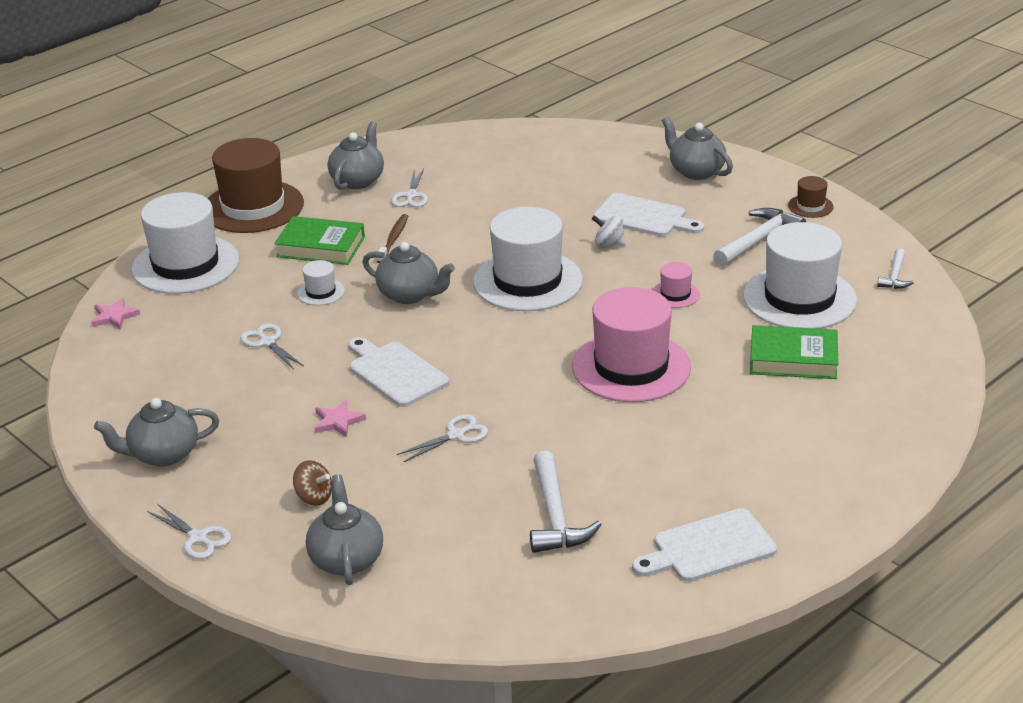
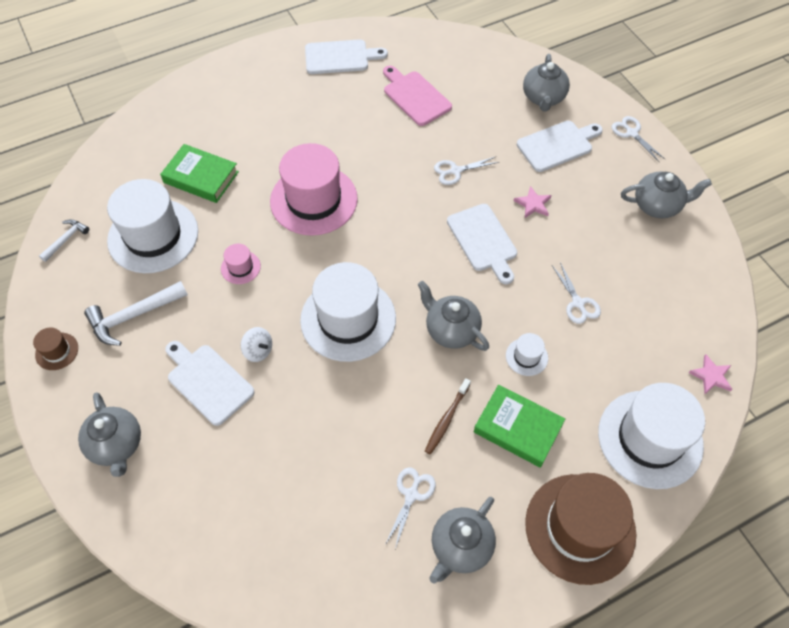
camera: 165 degrees left, 25 degrees up
(314, 497) = (557, 145): brown spinning top -> white cutting board
(555, 516) = (415, 96): white hammer -> pink cutting board

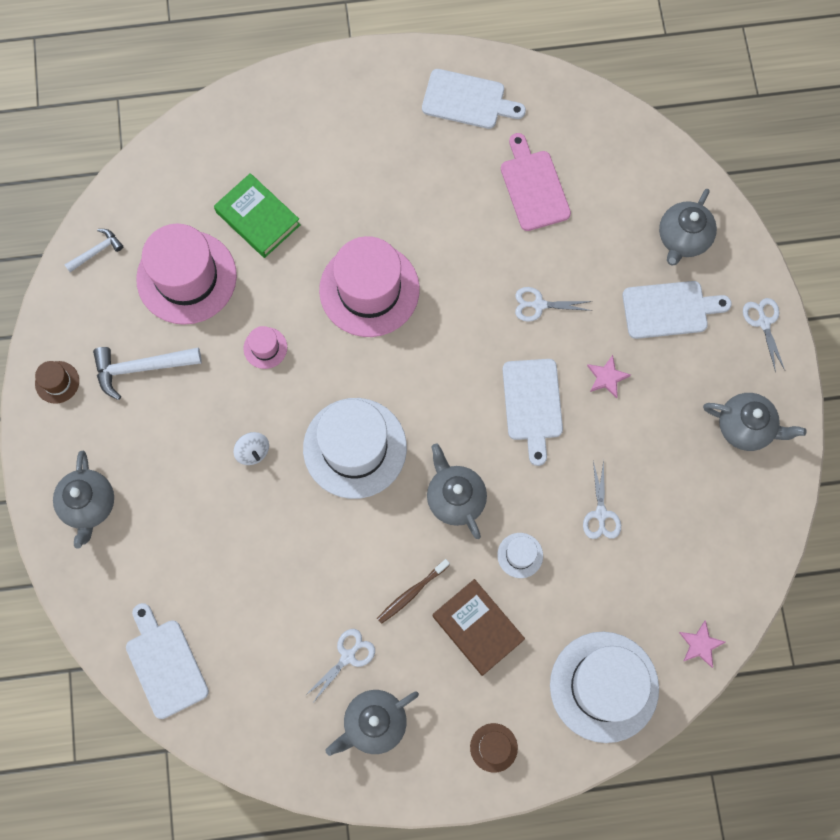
camera: 20 degrees right, 15 degrees up
(153, 236) = (186, 277): white hat -> pink hat
(208, 382) = (193, 468): white cutting board -> white cutting board (165, 664)
(518, 428) = (477, 628): green book -> brown book
(580, 528) = (493, 747): brown hat -> brown hat, size x0.43

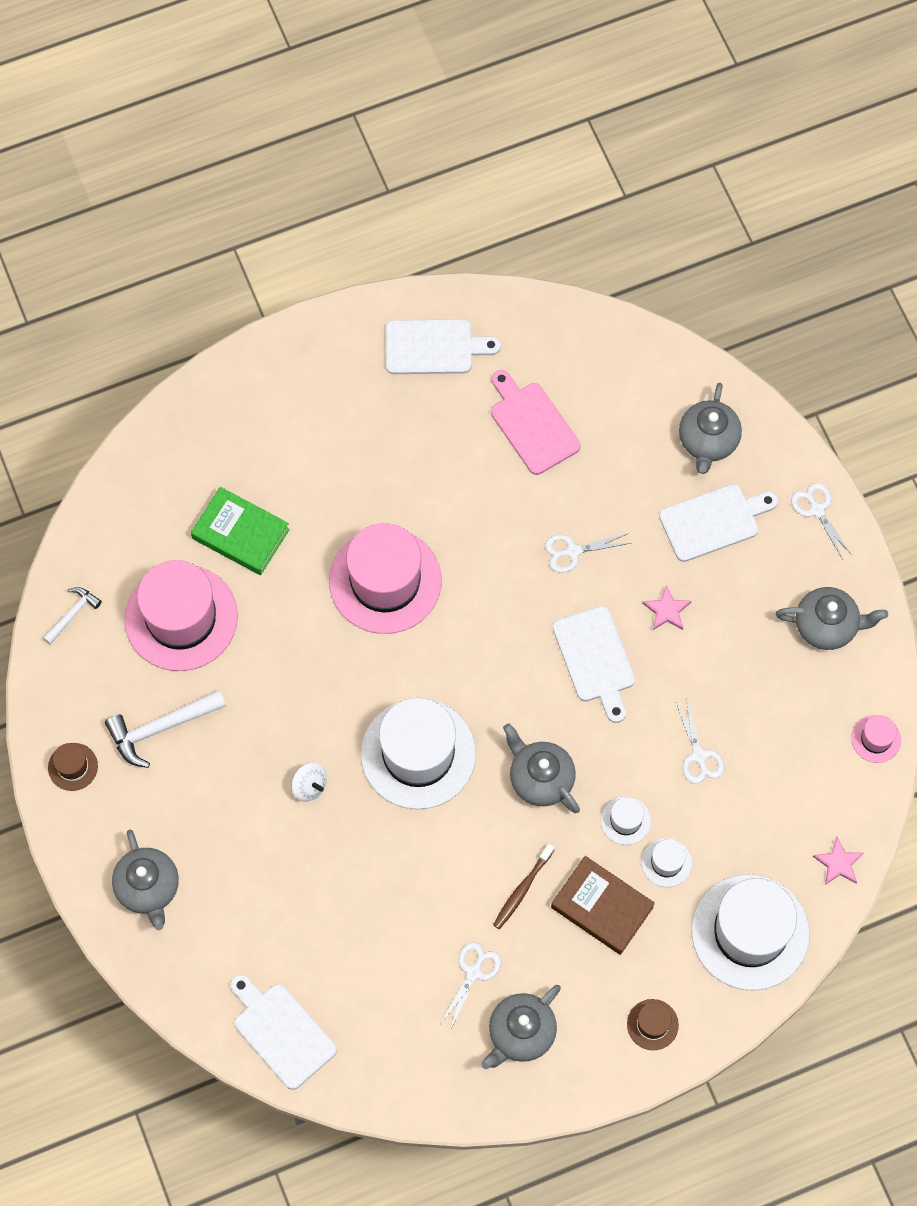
camera: 15 degrees left, 5 degrees down
(265, 348) = (290, 672): pink hat -> pink hat (876, 739)
(546, 603) = (666, 862): none -> white hat

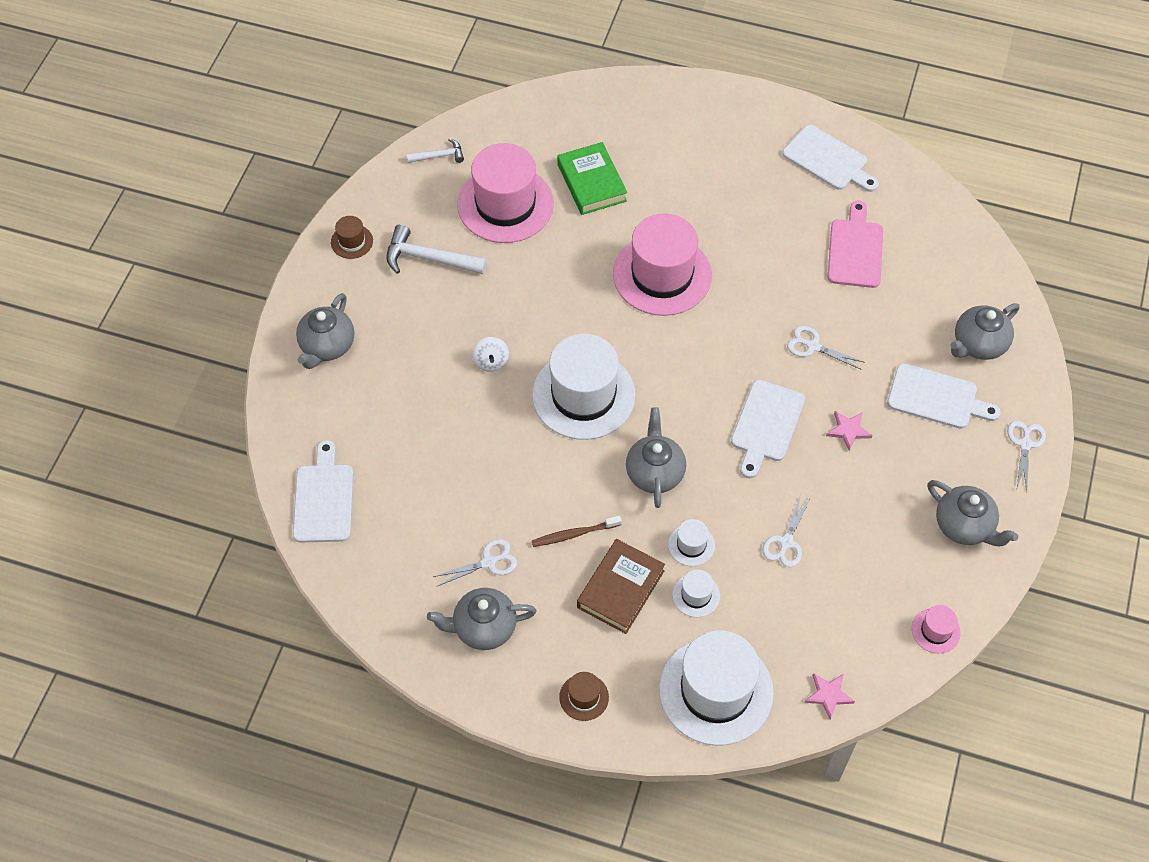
camera: 40 degrees right, 10 degrees down
(602, 907) = (620, 589): brown book -> brown book turned 45 degrees clockwise

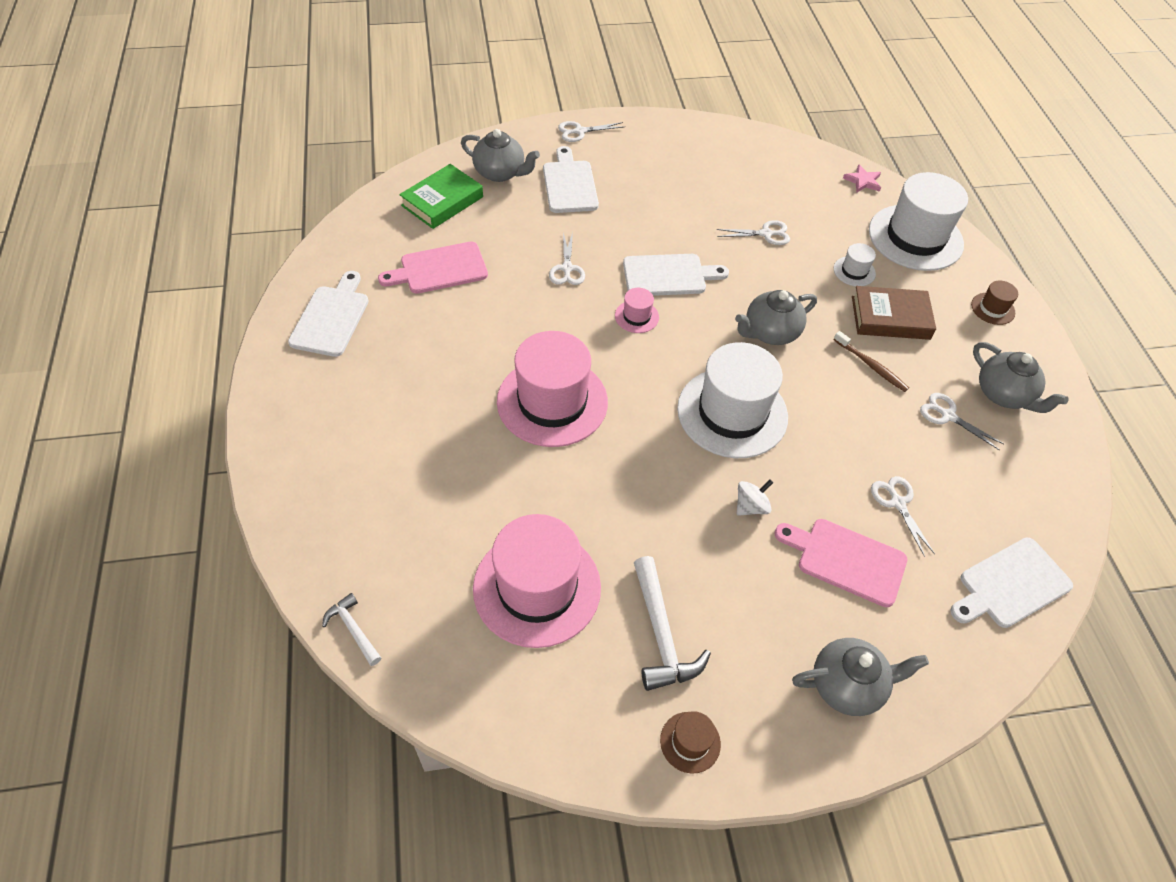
camera: 120 degrees left, 5 degrees down
(411, 399) = (846, 560): none -> pink cutting board
(434, 465) = (897, 503): none -> white scissors
(439, 156) = (498, 704): white hammer -> white hammer (353, 629)
(591, 183) = (460, 511): green book -> green book (442, 201)
(691, 545) = (815, 287): white hat -> none
(848, 430) = (637, 225): pink star -> none
(935, 631) = (768, 143): pink hat -> pink hat (636, 316)
(964, 526) = (674, 147): grey teapot -> none

